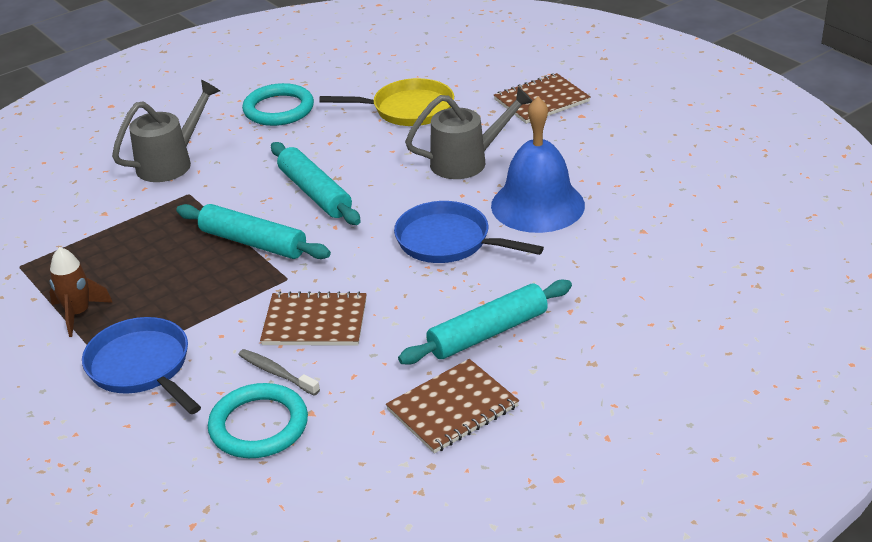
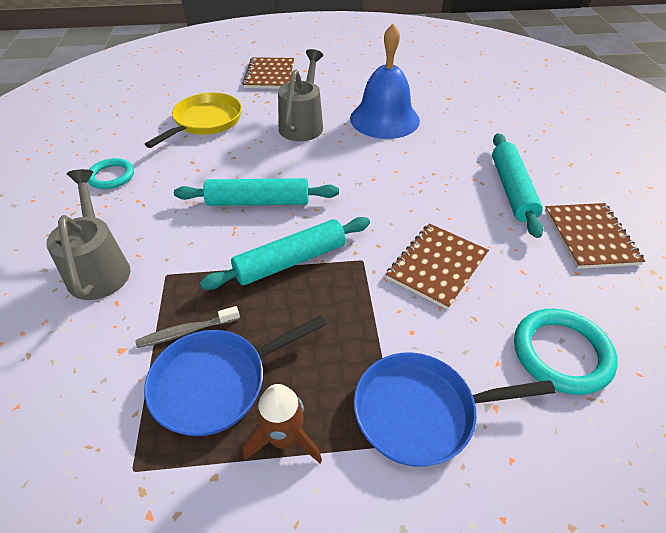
camera: 60 degrees left, 10 degrees up
(276, 373) = (492, 315): grey toothbrush -> grey toothbrush (186, 332)
(278, 109) = (111, 176): turquoise ring -> turquoise ring, size x0.65
(448, 241) = (390, 166): blue pan -> blue pan (216, 383)

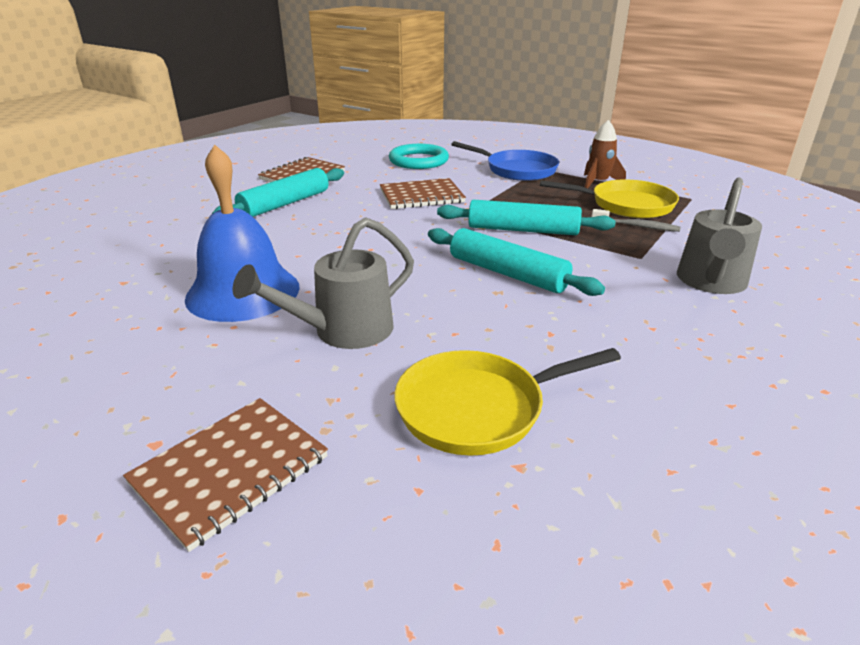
camera: 140 degrees left, 15 degrees down
(111, 176) = (687, 376): turquoise ring -> none
(216, 383) = (626, 205): blue pan -> yellow pan

